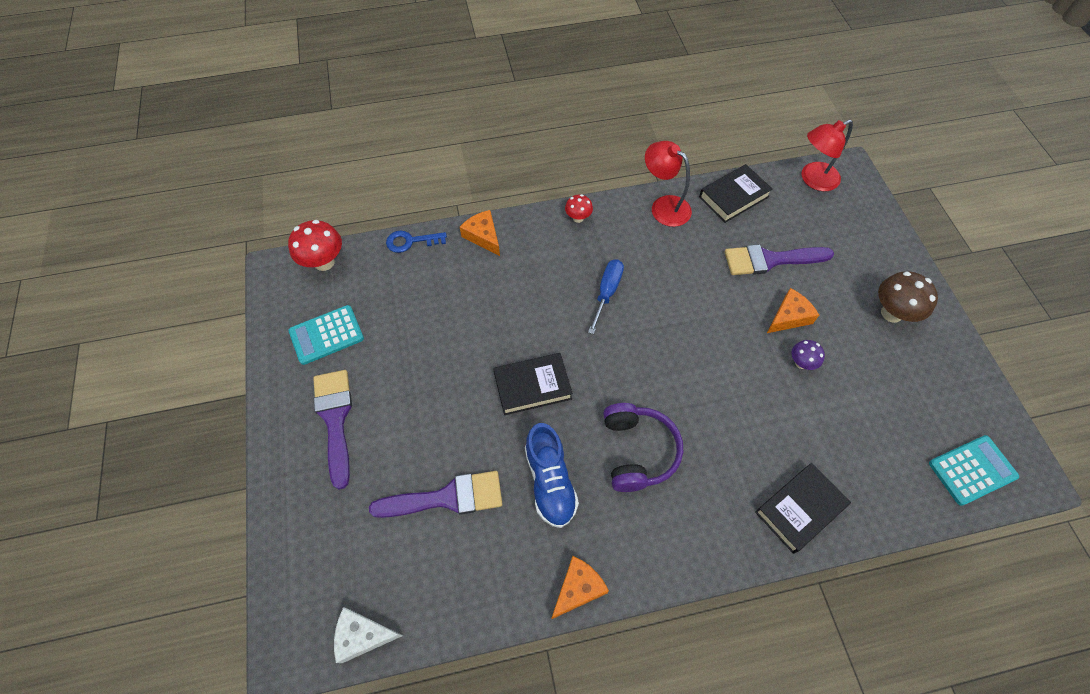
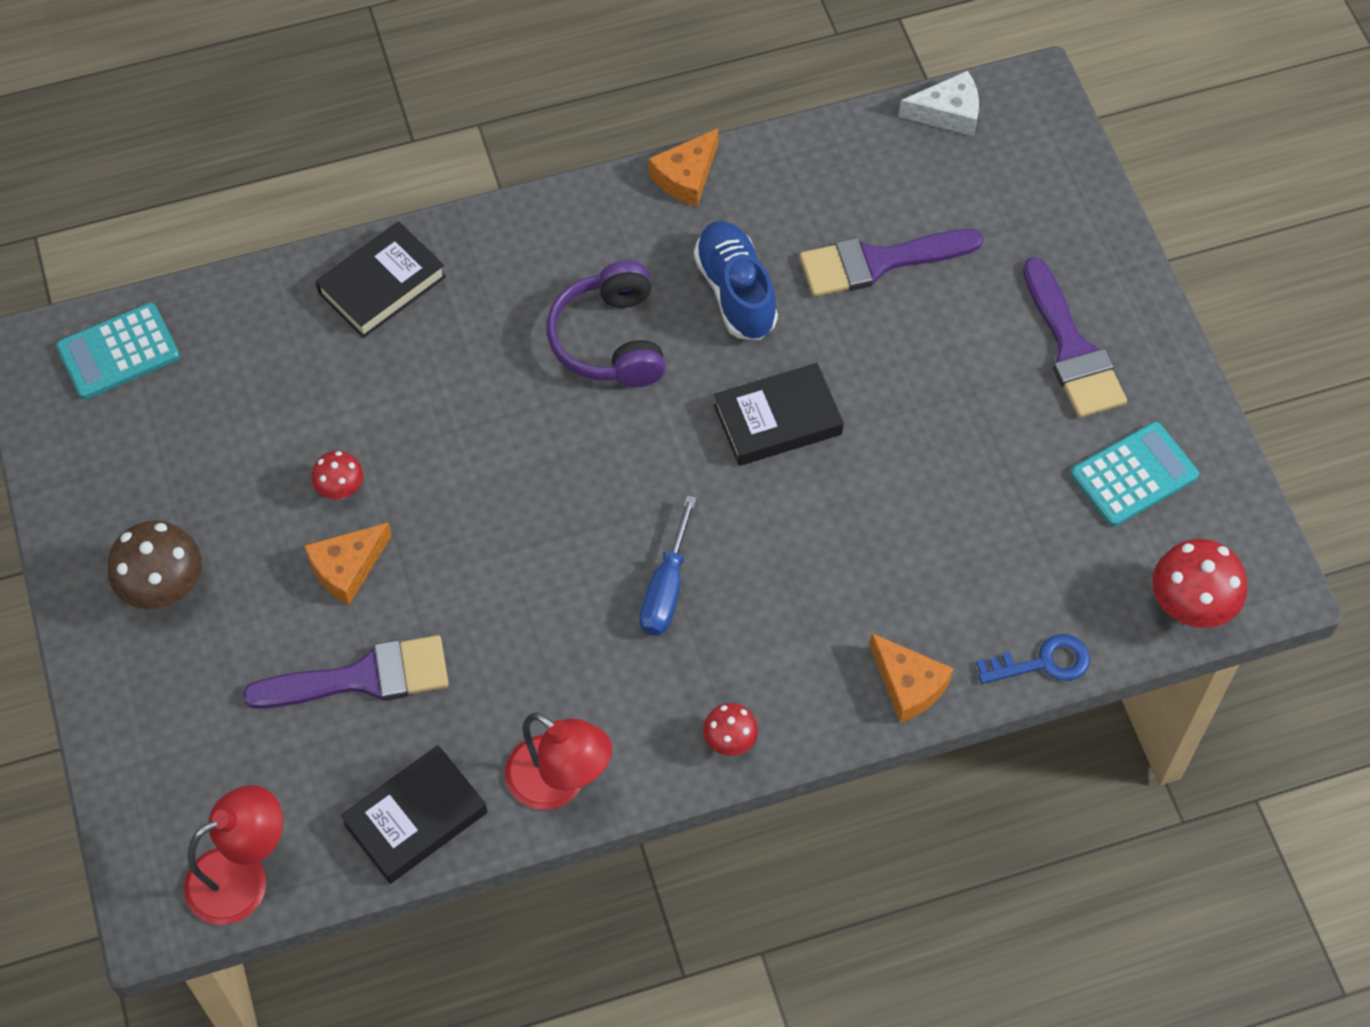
camera: 175 degrees right, 0 degrees up
(801, 363) = (341, 489): purple mushroom -> red mushroom

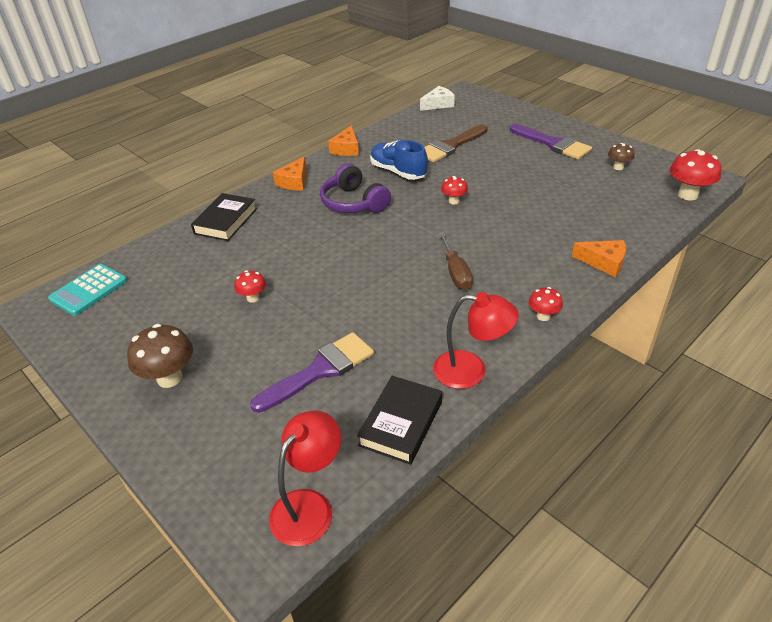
camera: 25 degrees left, 20 degrees down
(347, 568) = (278, 327): orange cheese -> orange cheese (294, 182)
(666, 587) = (455, 272): blue screwdriver -> brown screwdriver
(778, 420) = (454, 201): black book -> red mushroom
(878, 262) = (450, 146): purple brush -> brown brush
(1043, 662) = (652, 233): blue key -> none
(1134, 475) = (618, 167): turquoise calculator -> brown mushroom

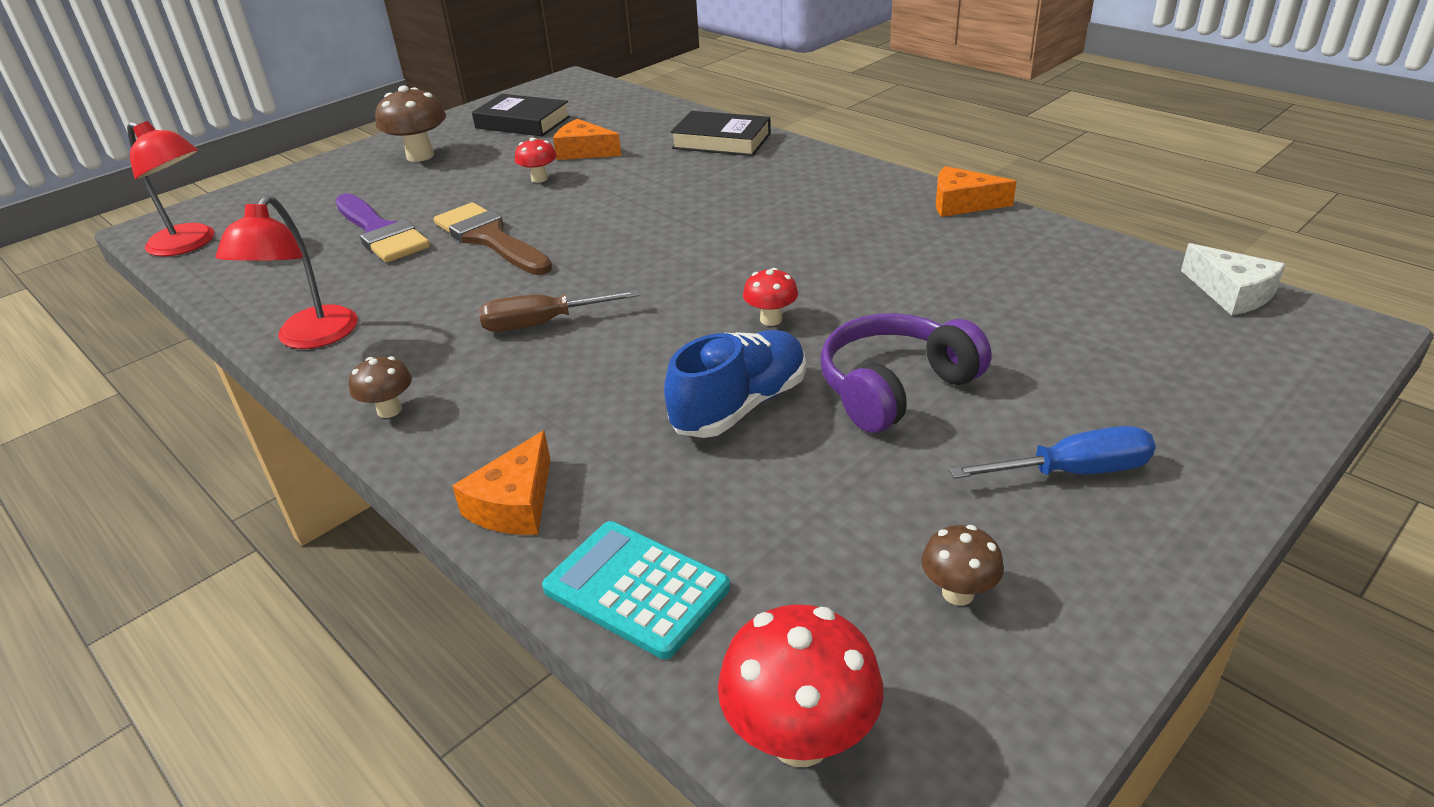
camera: 90 degrees right, 5 degrees down
(89, 290) = (589, 96): turquoise calculator -> turquoise calculator (636, 589)
(294, 182) = (835, 172): orange cheese -> orange cheese (584, 151)
(353, 203) = (768, 224): purple headphones -> purple headphones (895, 388)
(398, 172) = (880, 258): blue shoe -> blue shoe (740, 406)
(401, 423) = (256, 289): black book -> black book (522, 122)
(450, 146) = (1007, 313): brown brush -> brown brush (490, 238)
(543, 316) = (389, 410): red mushroom -> brown mushroom
(553, 144) = (1072, 472): purple brush -> blue screwdriver

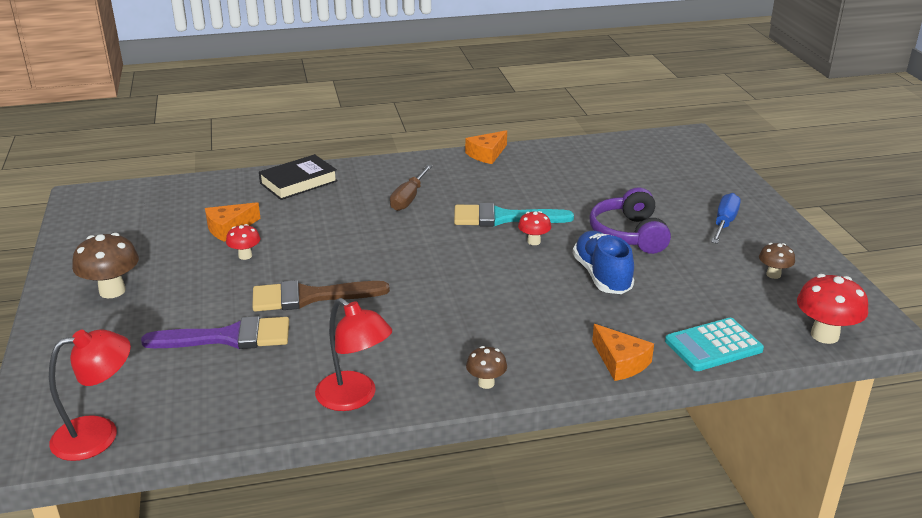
camera: 60 degrees left, 5 degrees down
(522, 122) = (130, 235): black book -> none
(543, 323) = (450, 307): brown screwdriver -> brown screwdriver (409, 198)
(805, 276) = (503, 218): none -> turquoise brush
(1231, 293) = (641, 140): white cheese -> none

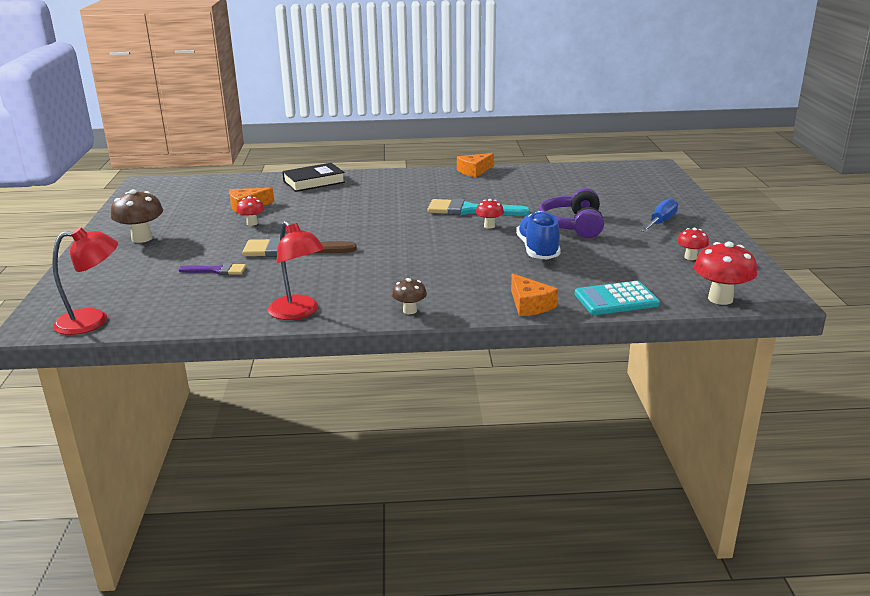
camera: 10 degrees right, 5 degrees down
(229, 337) = (217, 270): purple brush -> purple brush, size x0.57
(409, 198) = (398, 195): brown screwdriver -> none
(773, 274) = (690, 257): brown mushroom -> red mushroom

